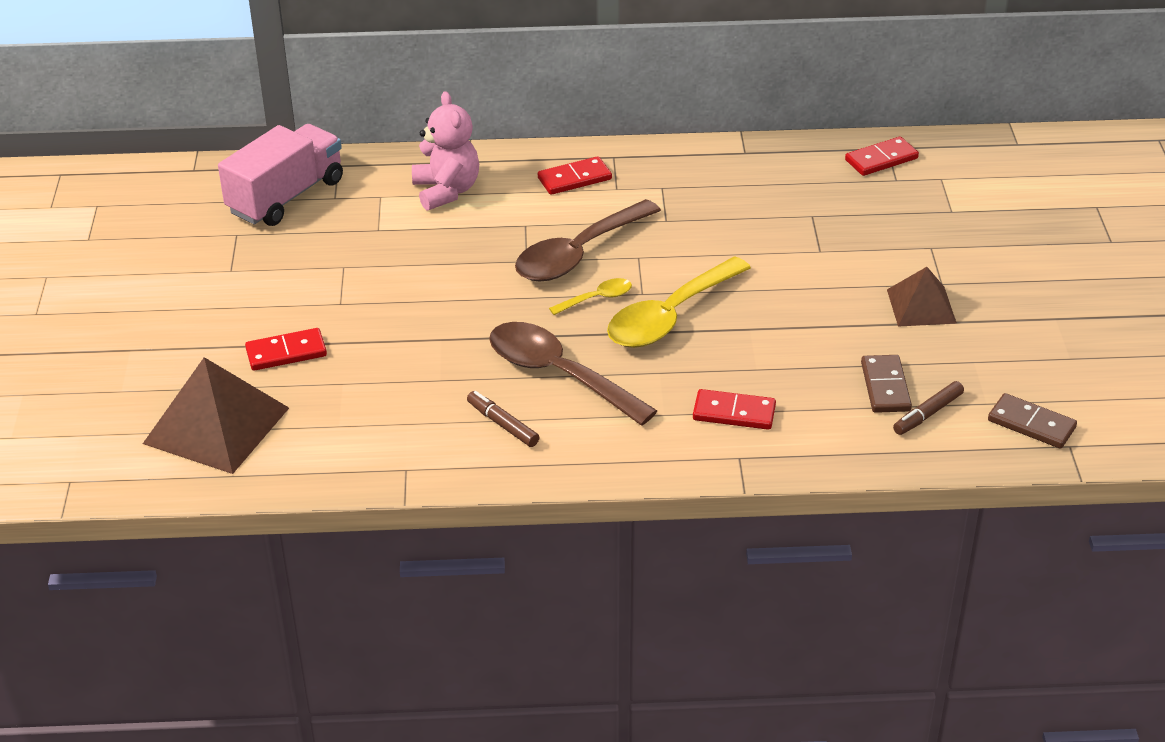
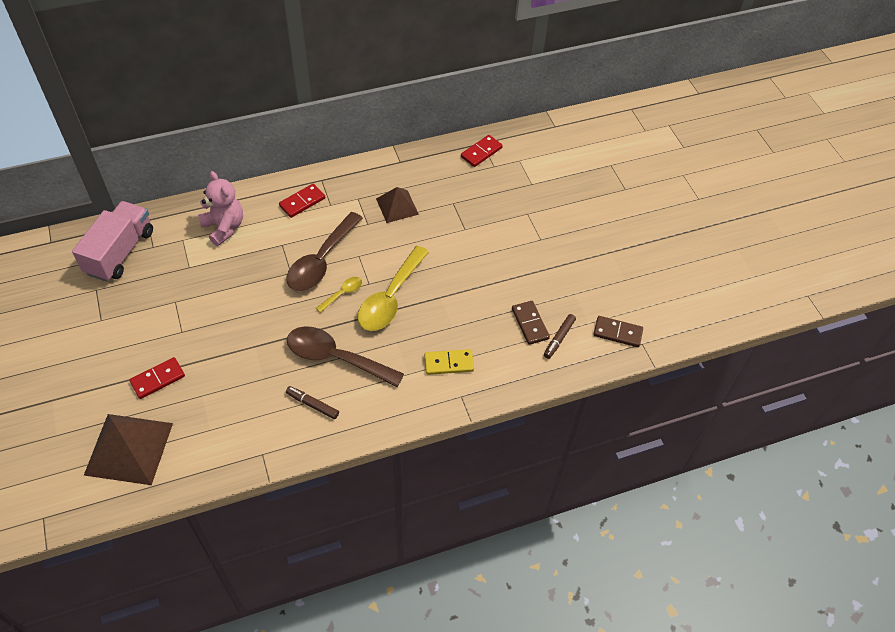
camera: 20 degrees left, 15 degrees up
(734, 413) = (448, 363): red domino -> yellow domino
(921, 306) = (534, 259): brown pyramid -> brown pyramid (397, 206)

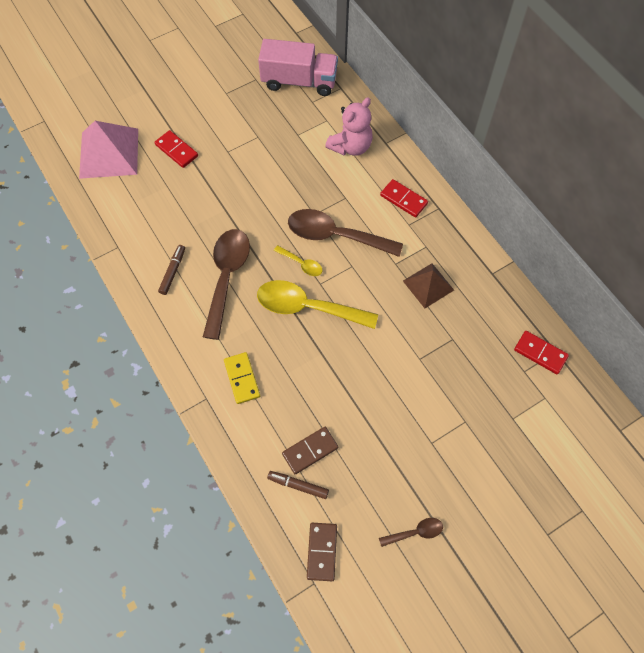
camera: 80 degrees right, 10 degrees up
(129, 448) = (109, 153): brown pyramid -> pink pyramid
(611, 267) = (415, 532): none -> brown spoon

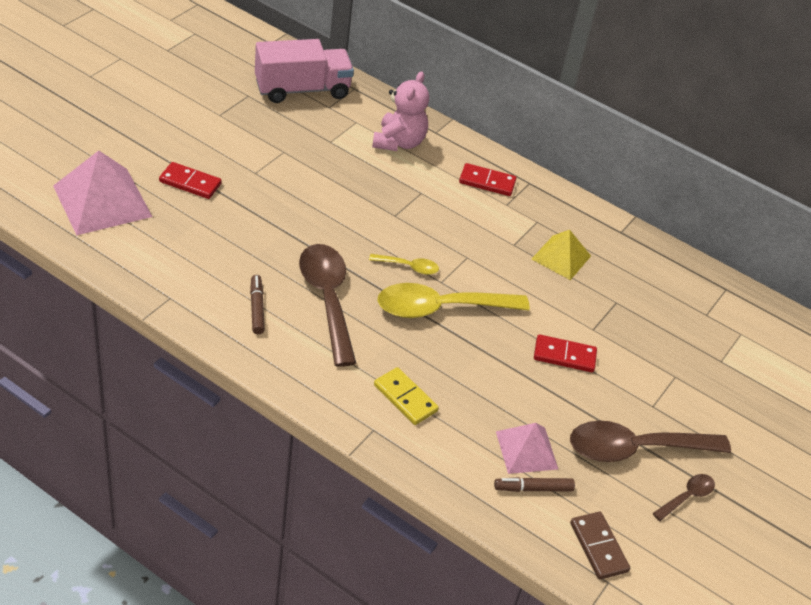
camera: 30 degrees left, 20 degrees down
(310, 451) = (526, 450): brown domino -> pink pyramid
(335, 235) = (431, 231): brown spoon -> brown spoon (635, 449)
(428, 285) = (561, 257): brown pyramid -> yellow pyramid
(540, 353) = (712, 294): red domino -> red domino (564, 356)

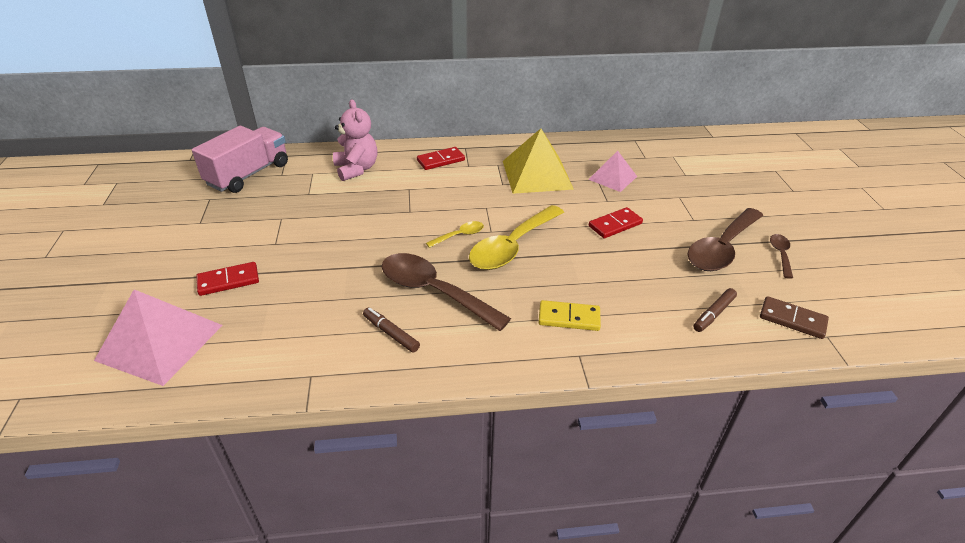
camera: 35 degrees left, 5 degrees down
(526, 450) = (676, 294): pink pyramid -> pink pyramid (612, 178)
(561, 257) = (537, 174): yellow pyramid -> yellow pyramid, size x1.68

